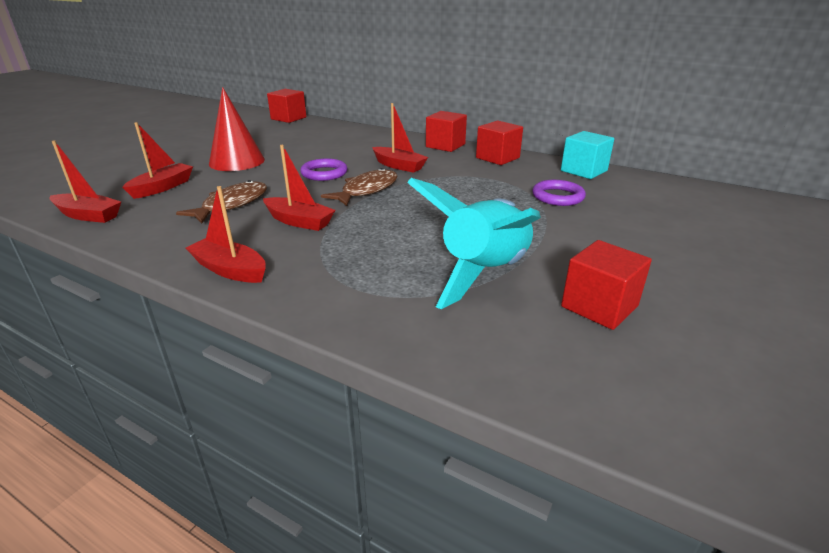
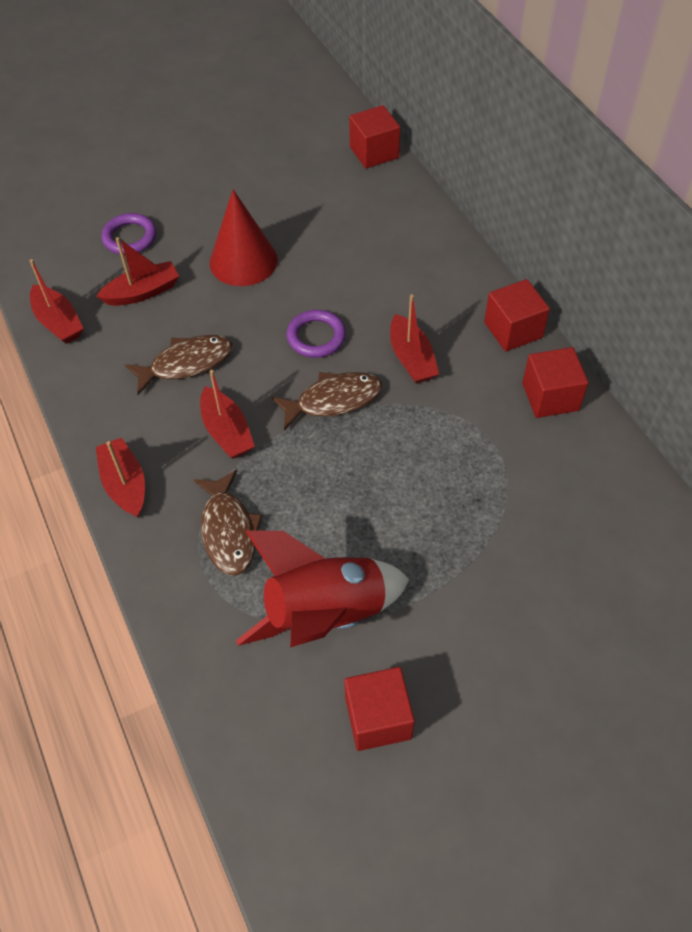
camera: 35 degrees right, 25 degrees up
(354, 262) = (228, 531): none -> brown fish
(485, 273) = (325, 614): turquoise rocket -> red rocket
(558, 196) = (531, 525): purple ring -> purple ring (130, 237)
(583, 171) = (629, 485): turquoise cube -> none

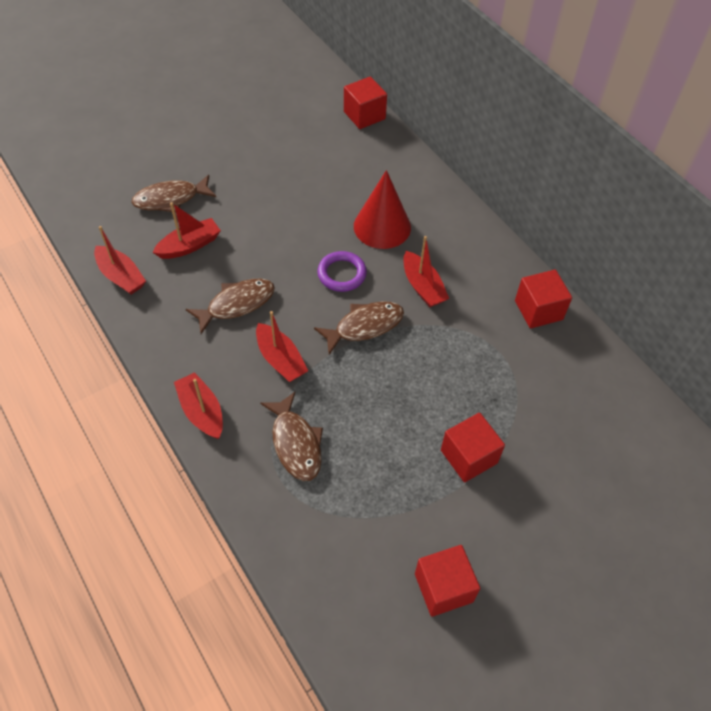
camera: 10 degrees left, 0 degrees up
(130, 237) = (170, 199): purple ring -> brown fish
(243, 261) = (270, 213): red cone -> red cone (382, 226)
(325, 614) = (386, 505): red rocket -> none
(513, 330) = (500, 257): red cube -> red cube (469, 456)

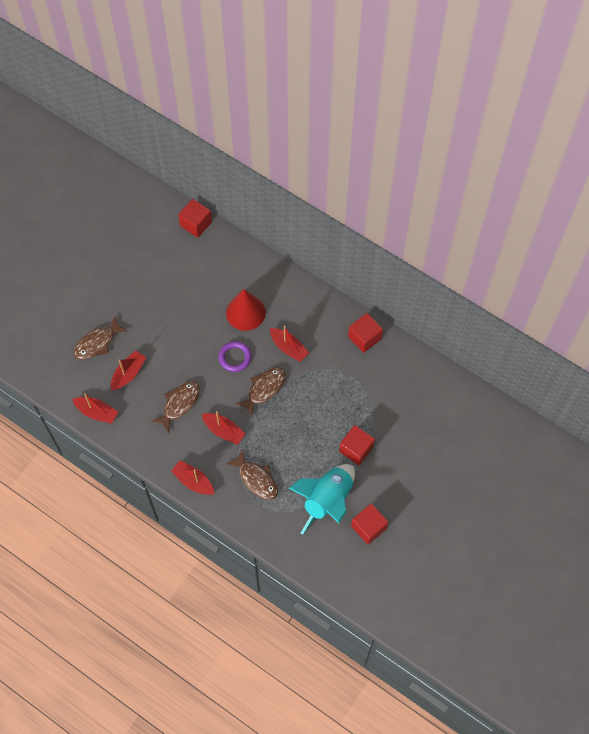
camera: 20 degrees left, 10 degrees up
(392, 516) = (327, 500): none -> turquoise rocket

